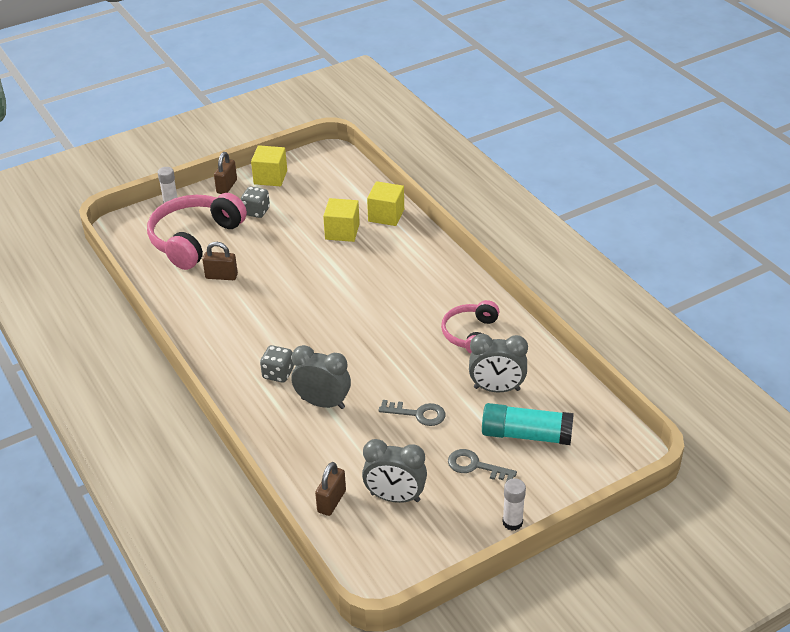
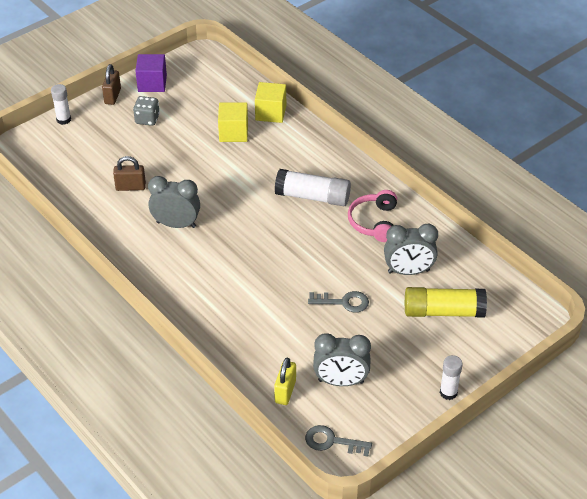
camera: 10 degrees left, 5 degrees up
(195, 239) = (96, 152): pink headphones -> none
(270, 177) = (152, 83): yellow cube -> purple cube
(278, 374) = (207, 277): grey dice -> none
(323, 403) = (255, 301): grey clock -> grey clock (176, 224)
(331, 501) = (285, 391): brown padlock -> yellow padlock
(410, 303) = (312, 197): none -> white glue stick
(475, 466) = (405, 345): grey key -> grey key (332, 441)
(526, 435) = (443, 311): turquoise glue stick -> yellow glue stick

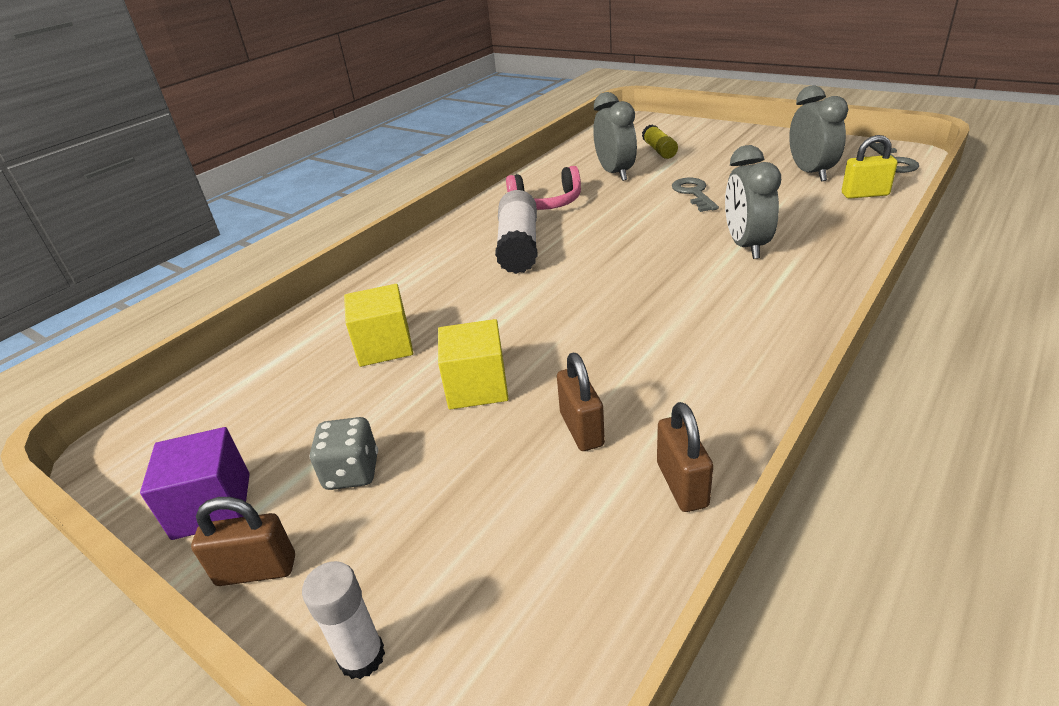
camera: 100 degrees left, 10 degrees down
(82, 207) = (682, 484): none -> brown padlock
(176, 224) = (649, 344): grey clock -> grey clock (746, 246)
(270, 113) = (326, 322): yellow cube -> yellow cube (477, 387)
(443, 311) = (659, 150): yellow glue stick -> yellow glue stick, size x0.60
(448, 392) = (761, 132): white glue stick -> none

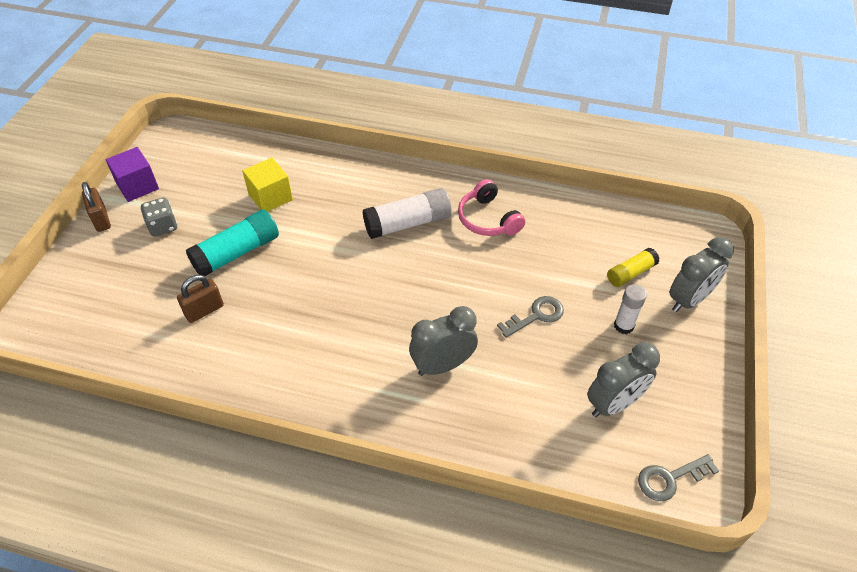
camera: 65 degrees right, 15 degrees up
(362, 656) = (60, 272): white glue stick -> white glue stick (623, 326)
(477, 387) = (237, 253): yellow cube -> turquoise glue stick
(615, 173) = (563, 251): grey clock -> grey clock (689, 299)
(682, 484) = (164, 364): brown padlock -> none
(865, 194) = (573, 451): yellow padlock -> none

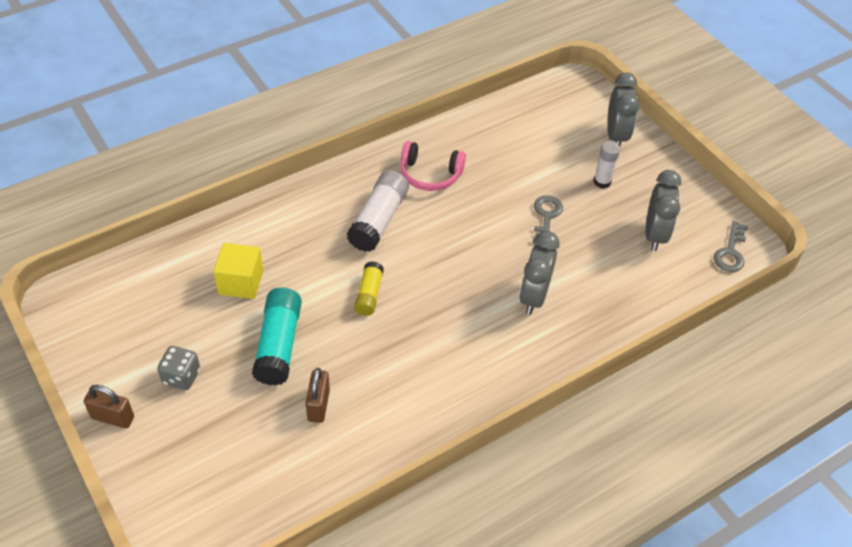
camera: 50 degrees left, 0 degrees up
(137, 186) = (102, 365): purple cube -> none
(631, 273) = (564, 143): yellow glue stick -> yellow glue stick (369, 294)

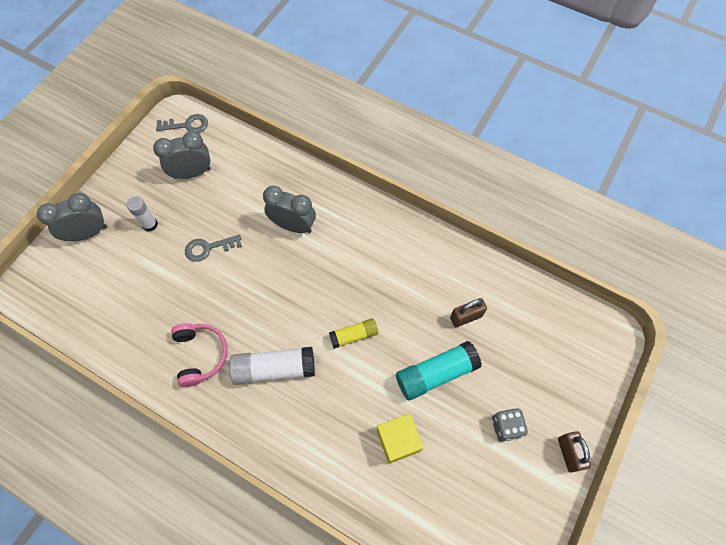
camera: 115 degrees left, 15 degrees up
(534, 296) = (293, 226): grey clock -> grey clock turned 150 degrees counterclockwise

